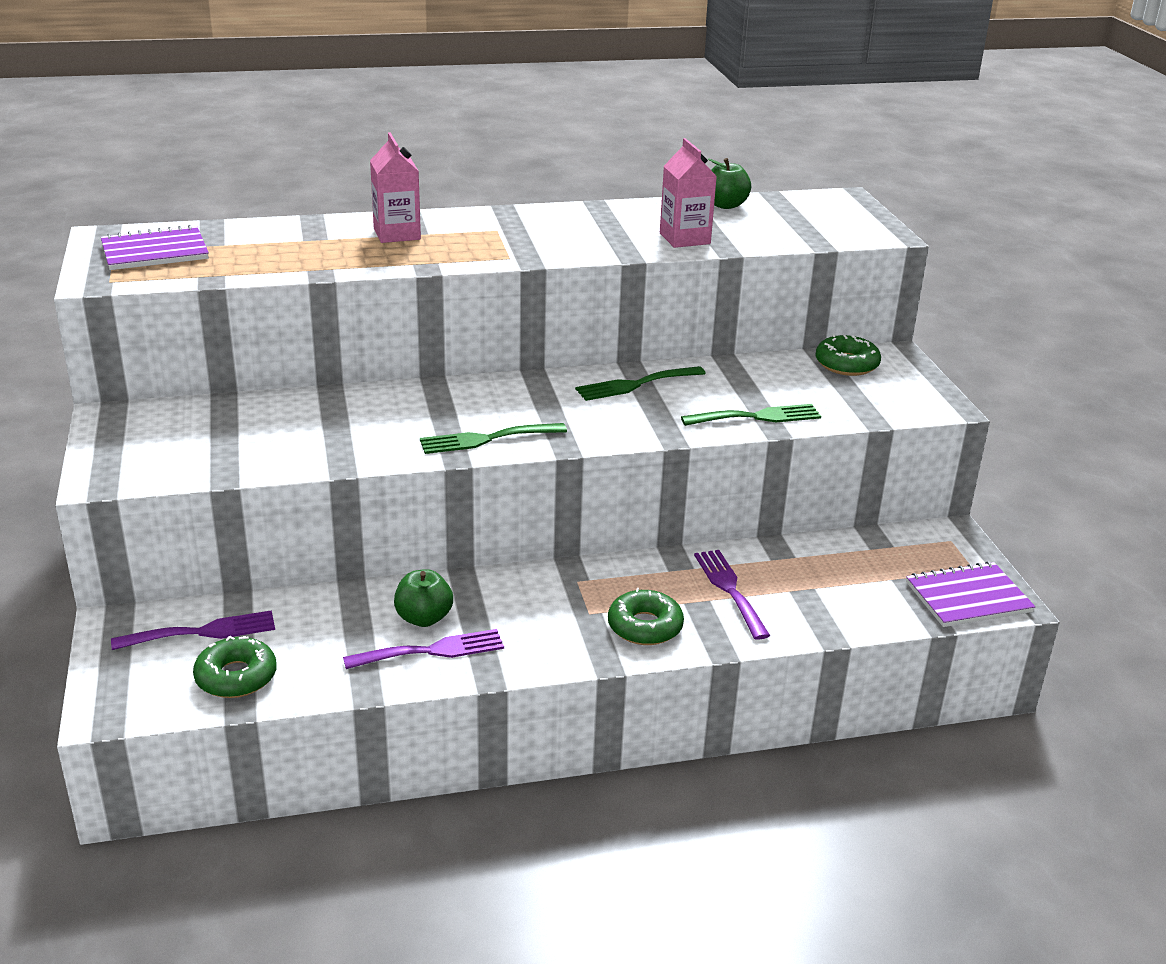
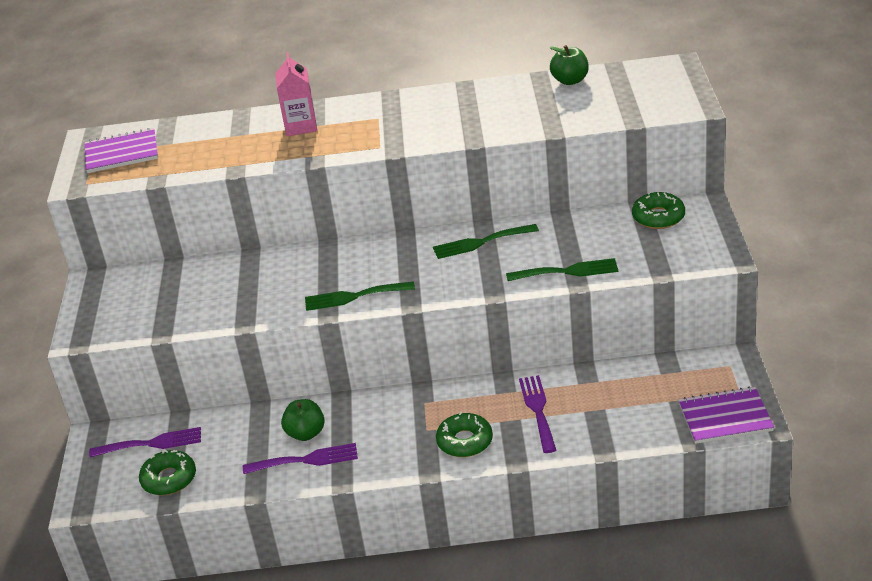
camera: 15 degrees right, 5 degrees up
(684, 238) = (524, 120): pink carton -> none

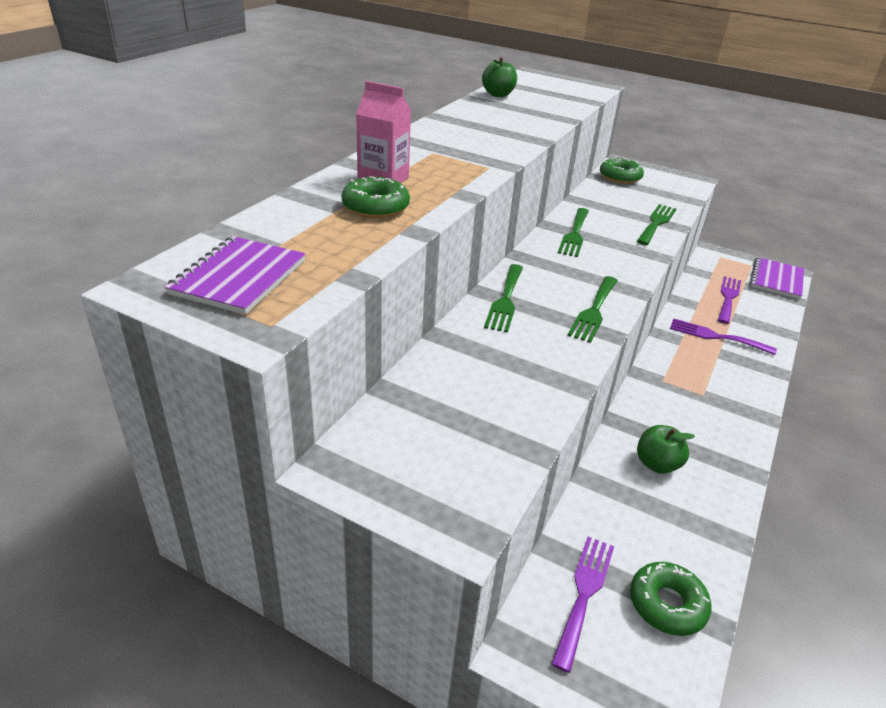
camera: 65 degrees left, 0 degrees up
(306, 460) = (701, 480): purple fork -> purple fork (728, 298)
(325, 257) = (505, 300): none -> green fork
(465, 441) = (734, 383): green donut -> green donut (375, 207)

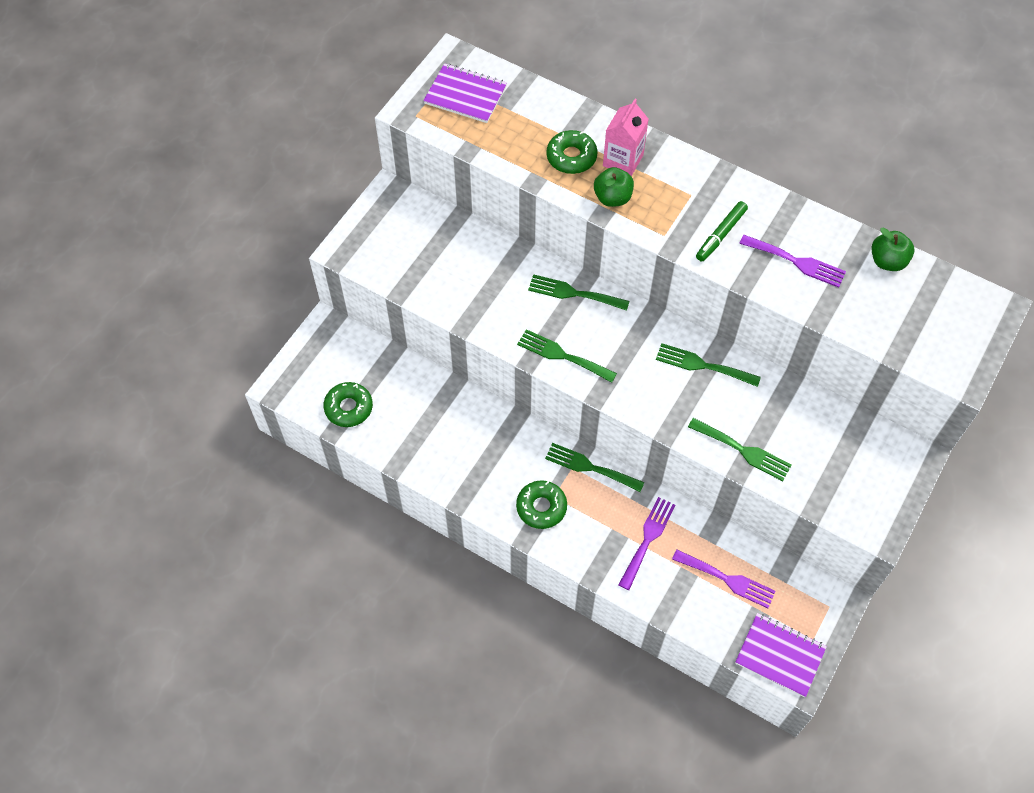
camera: 95 degrees right, 25 degrees up
(483, 144) = (721, 235): none -> green marker
(584, 594) = (359, 363): purple fork -> purple fork (797, 262)
(620, 177) = (867, 442): green donut -> green donut (541, 507)
(657, 368) = (589, 467): none -> green fork
(657, 464) = (468, 434): green apple -> green apple (612, 198)

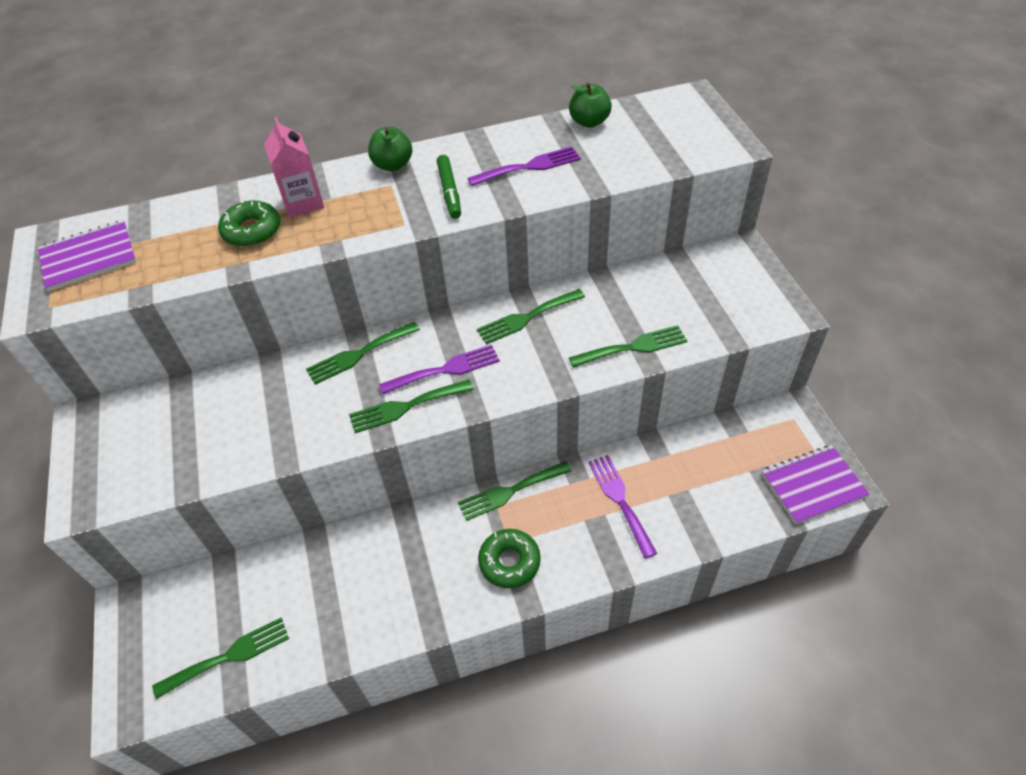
camera: 45 degrees left, 10 degrees down
(349, 408) = (229, 656): green donut -> green fork
(612, 198) = (326, 232): green apple -> green apple (393, 165)
(728, 580) = (711, 470): purple fork -> purple fork (445, 370)

